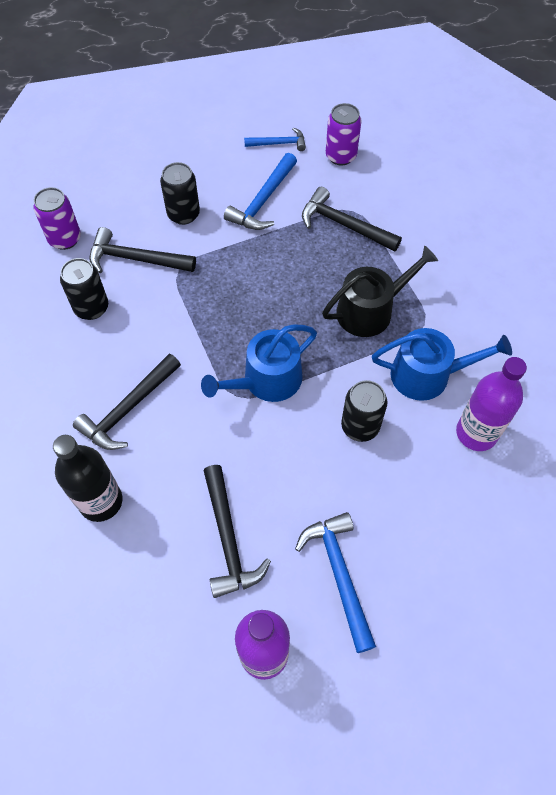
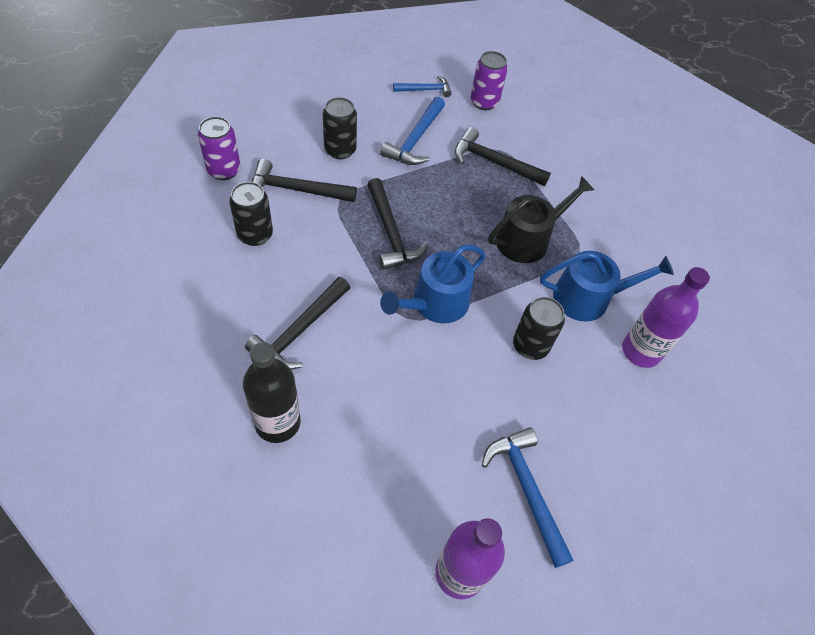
camera: 10 degrees left, 5 degrees down
(228, 539) = (412, 458): black hammer -> black hammer (391, 233)

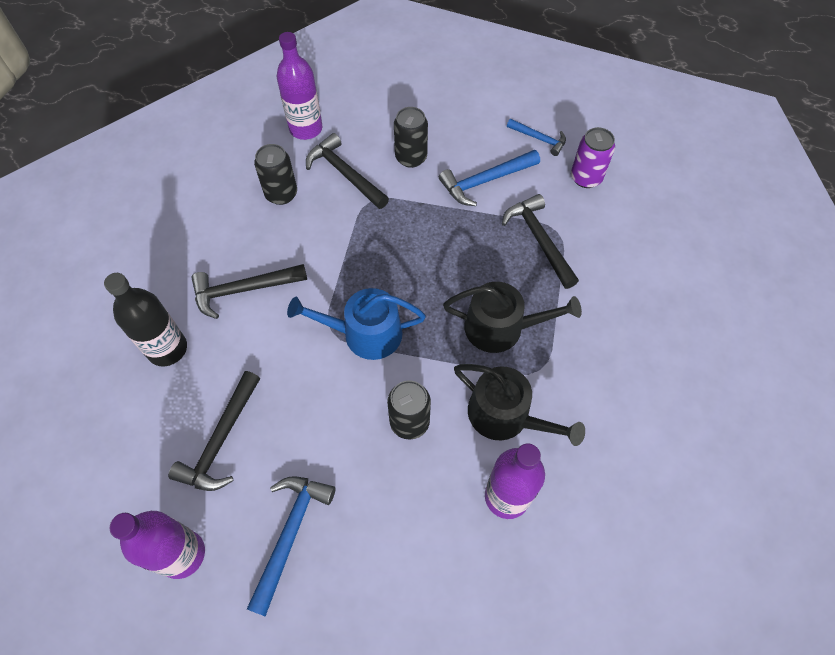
camera: 45 degrees right, 5 degrees up
(224, 170) = (306, 129): purple can -> purple bottle
(391, 233) = (385, 252): black hammer -> black hammer (221, 440)
(588, 297) = (505, 416): blue watering can -> black watering can

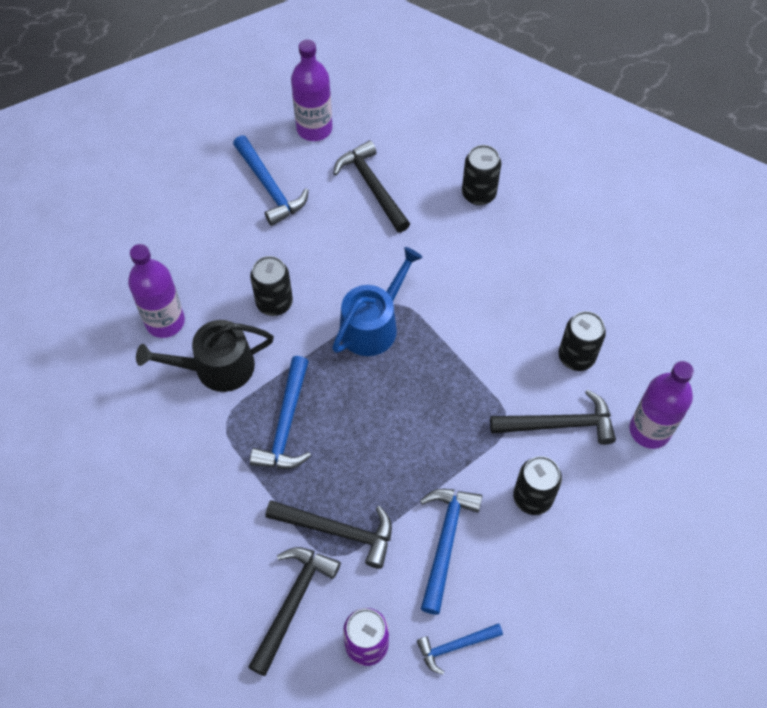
camera: 130 degrees right, 0 degrees up
(167, 349) = (478, 194): black bottle -> black can
(243, 290) = (491, 269): black hammer -> black hammer (293, 603)
(501, 328) = (286, 424): black watering can -> blue hammer

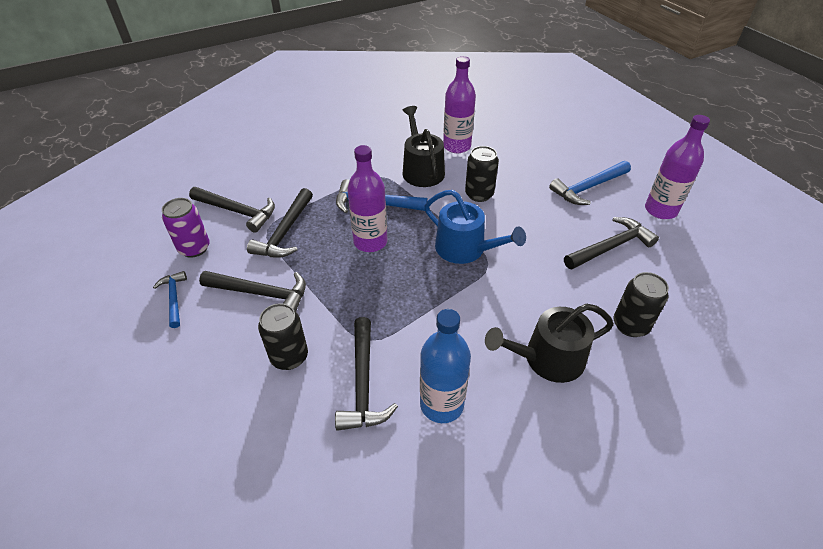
camera: 90 degrees right, 15 degrees down
(445, 542) = (261, 294): blue hammer -> black hammer
(521, 266) = (547, 359): none -> black watering can
(576, 357) = (441, 404): black can -> blue bottle
(649, 430) = (350, 474): purple bottle -> purple bottle (370, 242)

